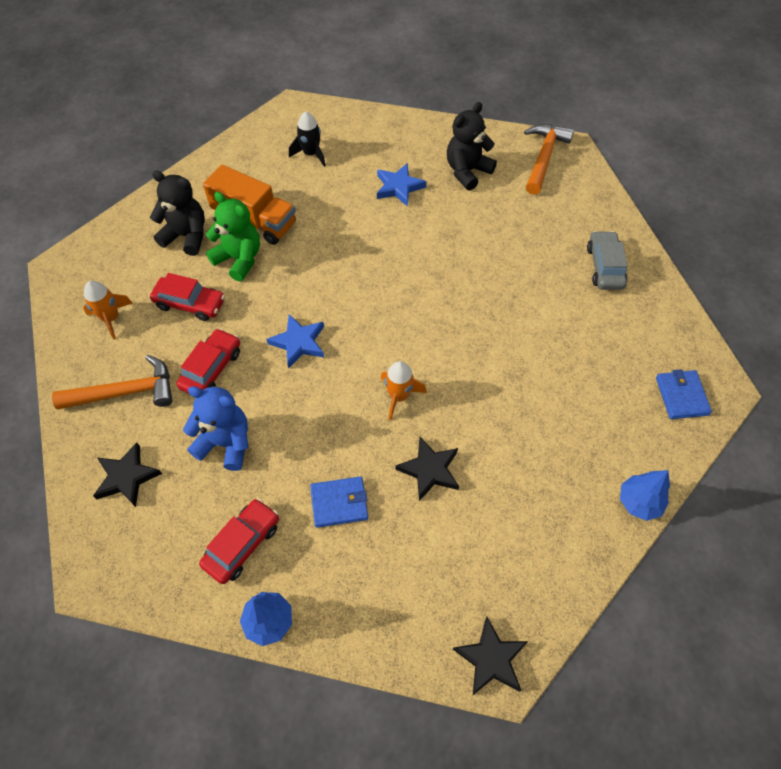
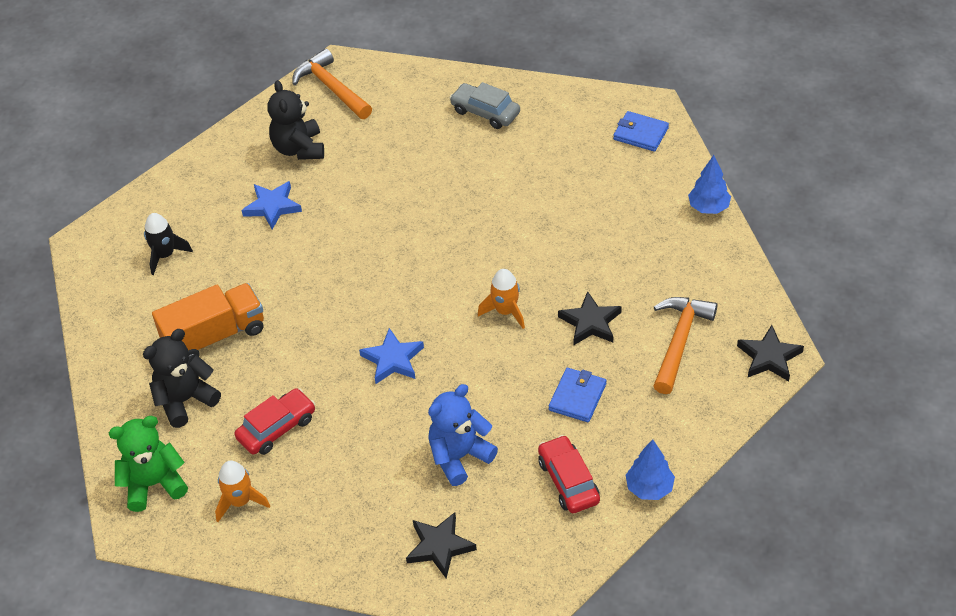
camera: 55 degrees left, 10 degrees down
(125, 392) = (342, 518): orange hammer -> orange hammer (679, 341)
(211, 369) = (369, 438): red car -> none
(239, 259) = (254, 367): green teddy bear -> green teddy bear (154, 484)

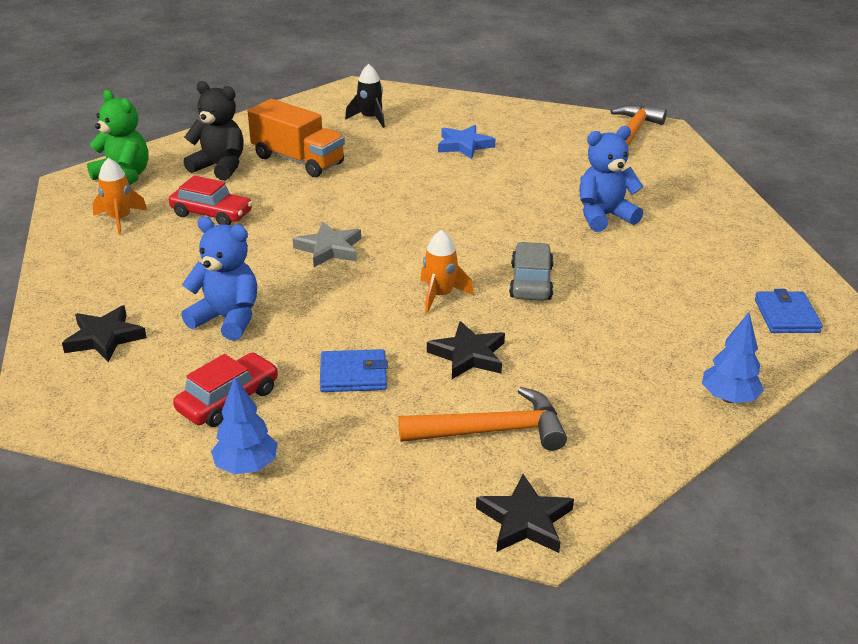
camera: 60 degrees right, 15 degrees down
(299, 149) = (543, 138): black teddy bear -> none
(393, 359) = (329, 249): blue star -> grey star
(454, 168) = (604, 216): none -> blue teddy bear
(485, 112) = (697, 213): grey car -> grey car (531, 282)

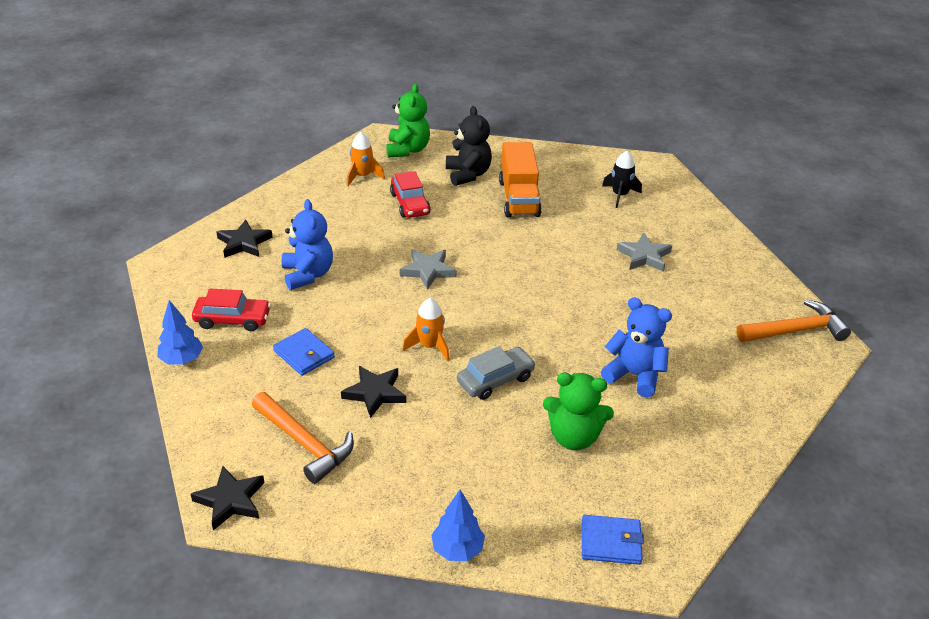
camera: 50 degrees right, 5 degrees up
(464, 145) = (644, 256): blue star -> grey star
(647, 277) = (573, 437): none -> green teddy bear
(786, 316) = (610, 542): blue wallet -> blue wallet turned 45 degrees clockwise

